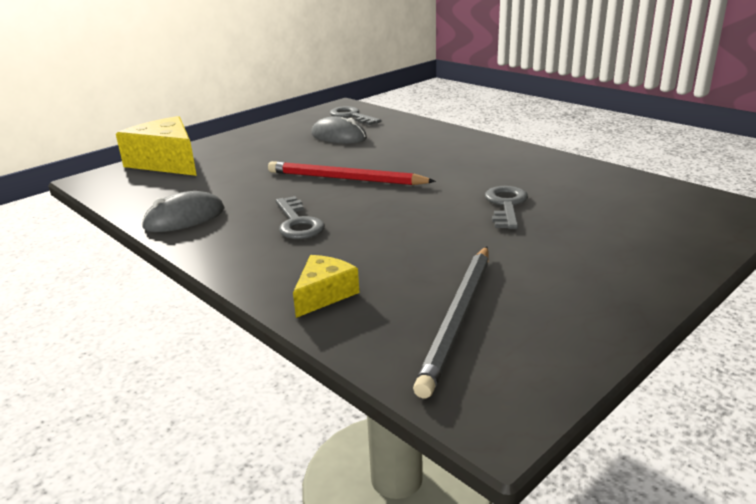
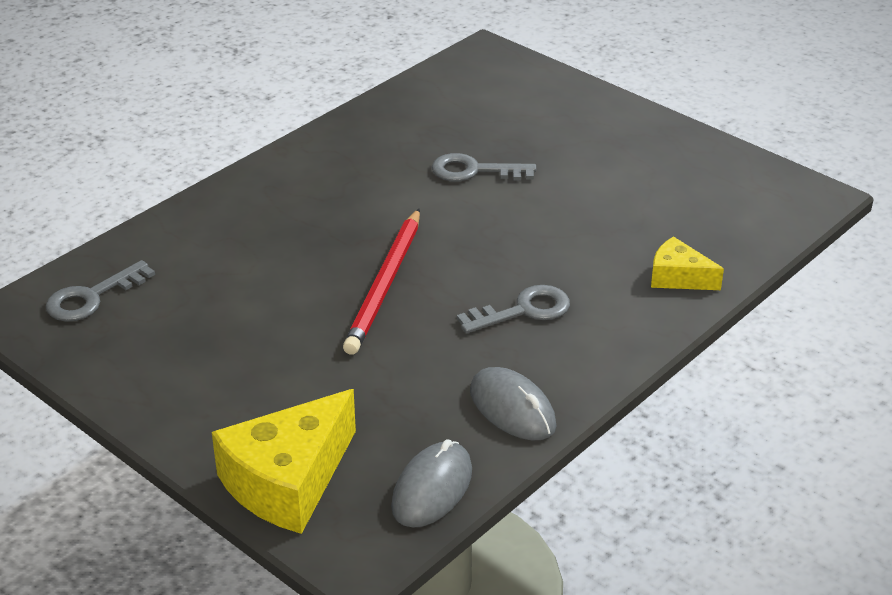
camera: 95 degrees left, 10 degrees up
(338, 136) = (202, 303): grey mouse -> grey mouse (432, 489)
(459, 317) = (700, 205): grey pencil -> none

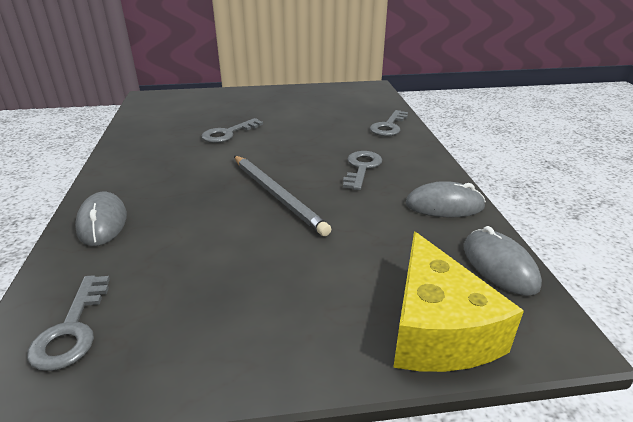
camera: 50 degrees left, 5 degrees down
(216, 216) = (102, 222): none -> grey mouse
(385, 284) = (277, 195): red pencil -> grey pencil
(678, 277) = (389, 126): yellow cheese -> grey key

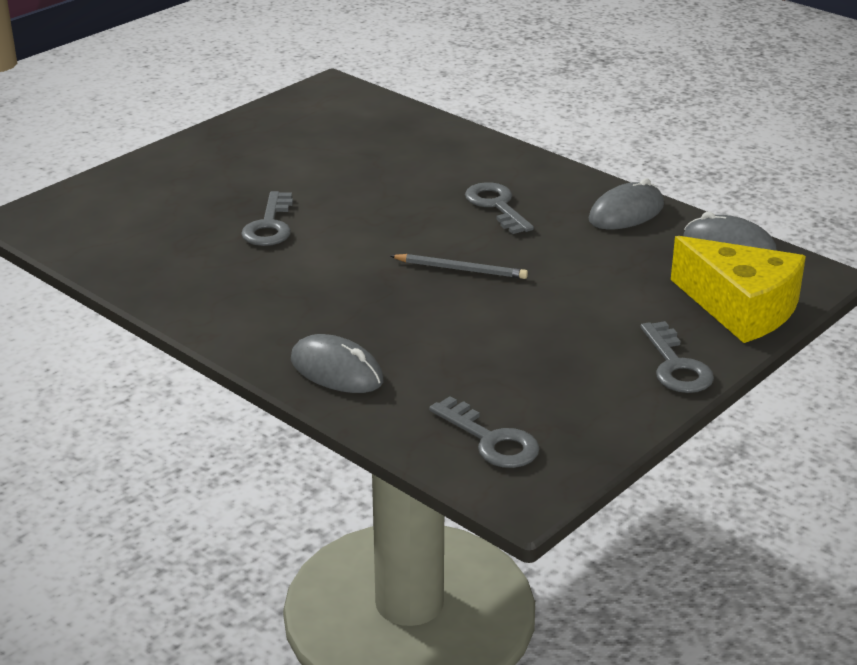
camera: 40 degrees left, 0 degrees up
(277, 195) = (460, 269): grey pencil -> grey pencil, size x0.61
(389, 126) = (447, 143): grey key -> grey key (676, 366)

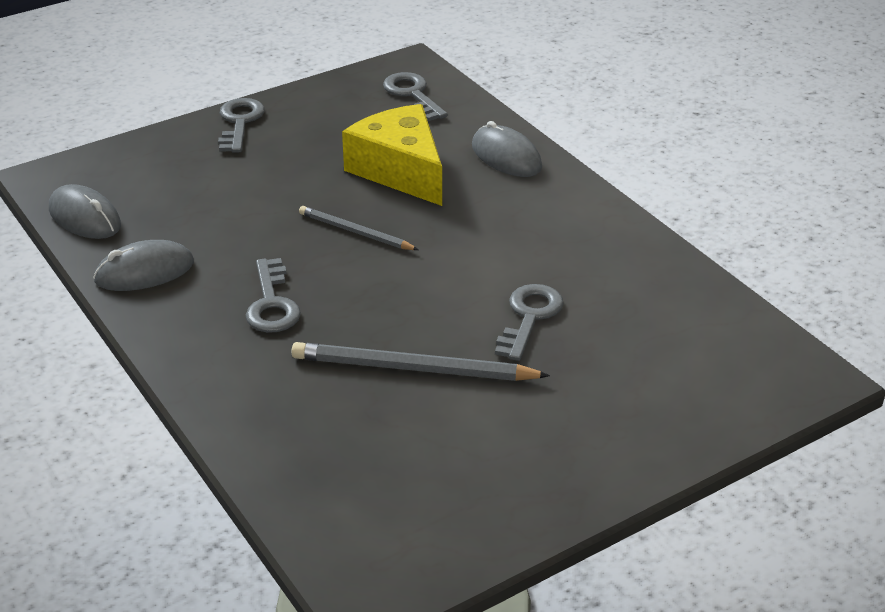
camera: 165 degrees left, 5 degrees up
(353, 182) = (414, 369): none -> grey pencil
(740, 308) = (141, 158): yellow cheese -> yellow cheese (400, 170)

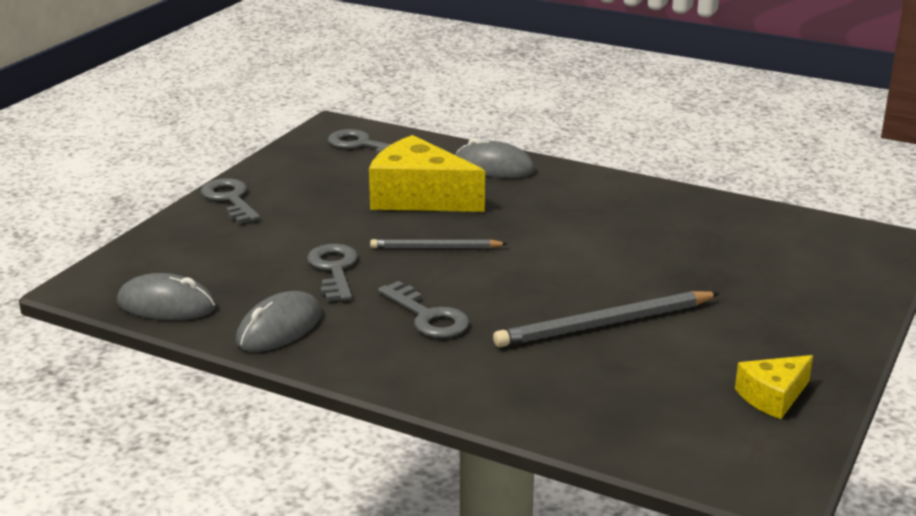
camera: 30 degrees left, 10 degrees down
(477, 505) = (773, 396): none -> yellow cheese
(529, 317) = (649, 264): grey key -> grey key (334, 270)

